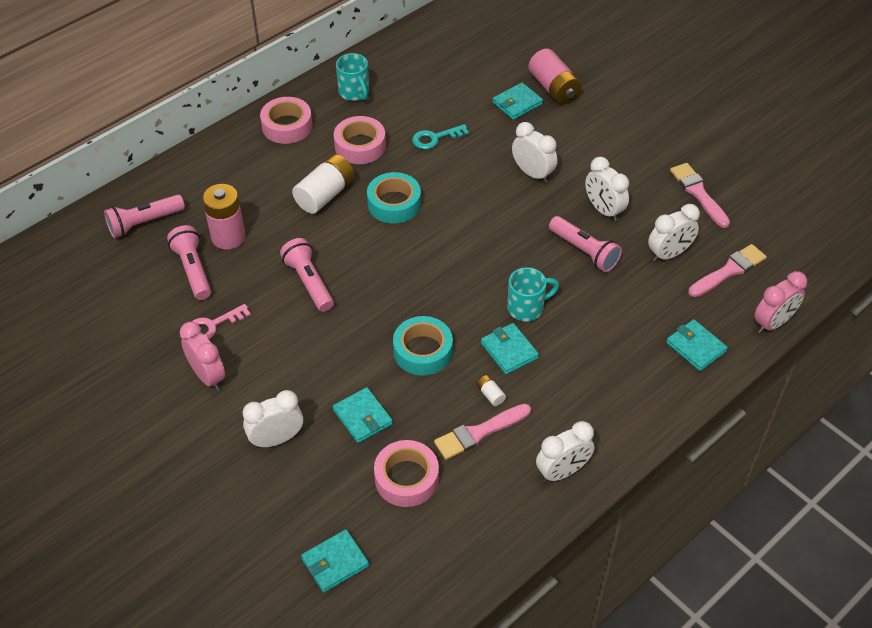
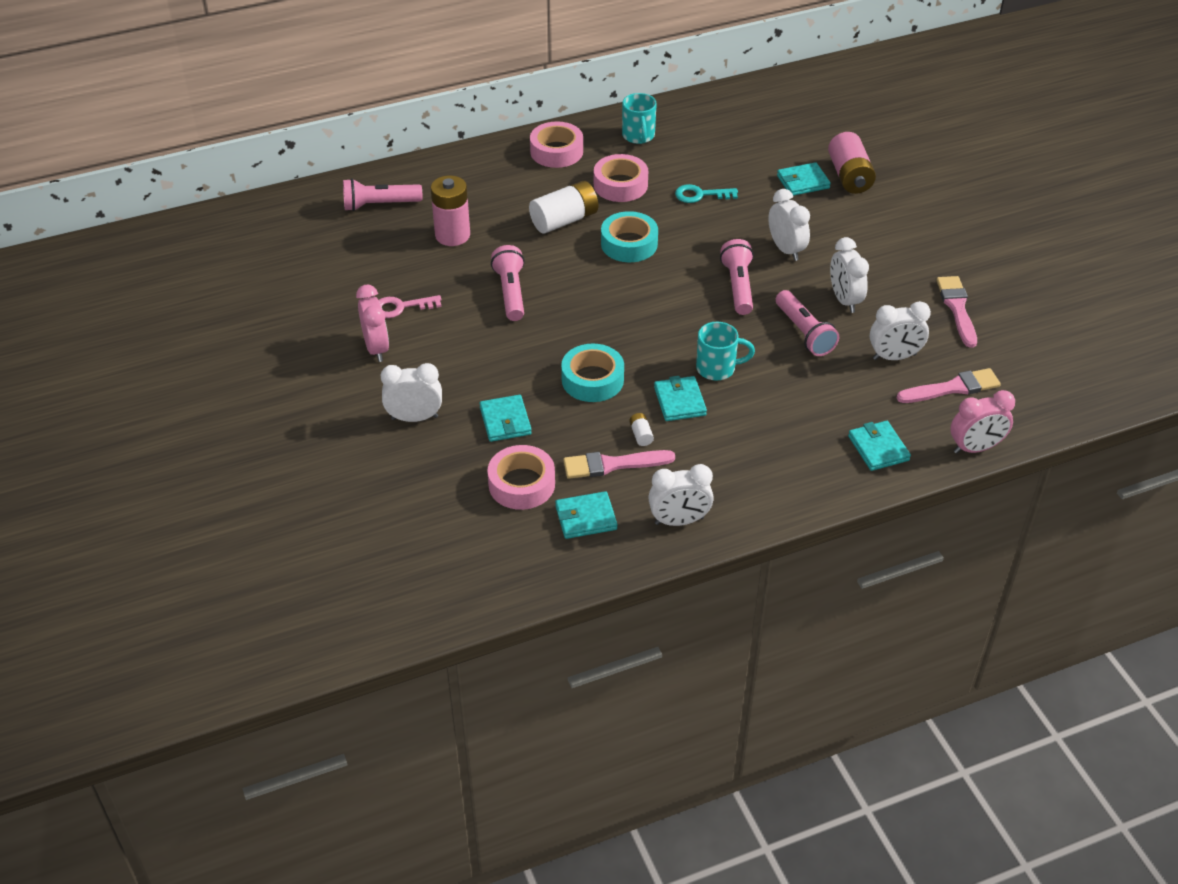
camera: 20 degrees right, 5 degrees down
(193, 270) = (406, 255): pink flashlight -> pink flashlight (738, 286)
(335, 562) = (418, 535): turquoise wallet -> turquoise wallet (586, 518)

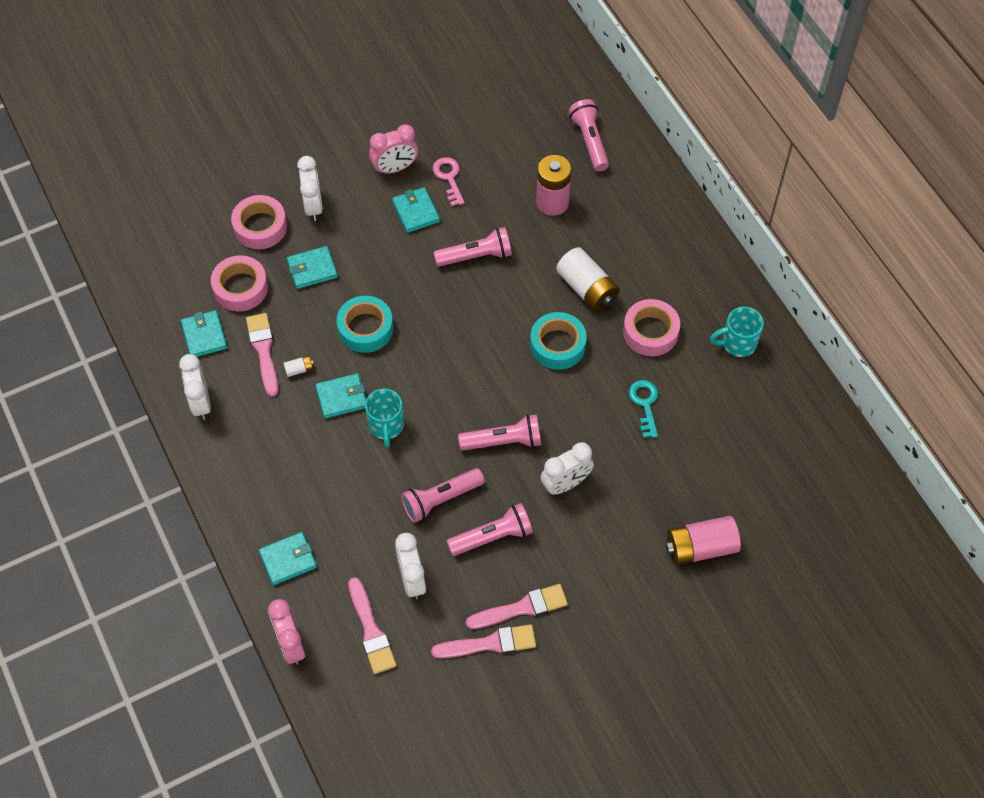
camera: 85 degrees right, 15 degrees up
(556, 151) = (697, 273): pink tape -> pink tape (260, 227)
(803, 182) = (683, 501): turquoise wallet -> turquoise wallet (416, 212)
(844, 300) = (492, 537): white clock -> pink flashlight
(918, 286) = (521, 608): none -> pink brush

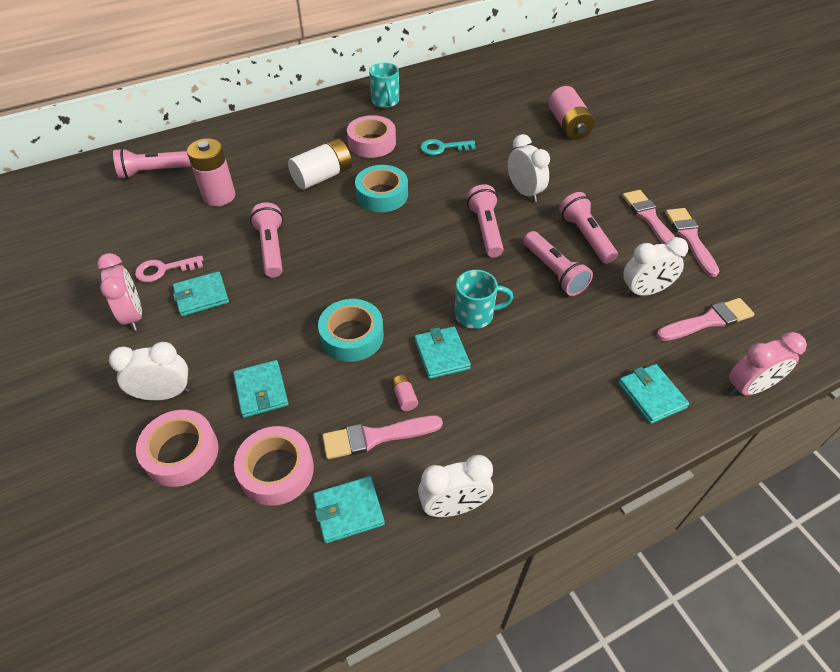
camera: 90 degrees left, 10 degrees down
(299, 369) = (404, 397): white battery -> pink battery

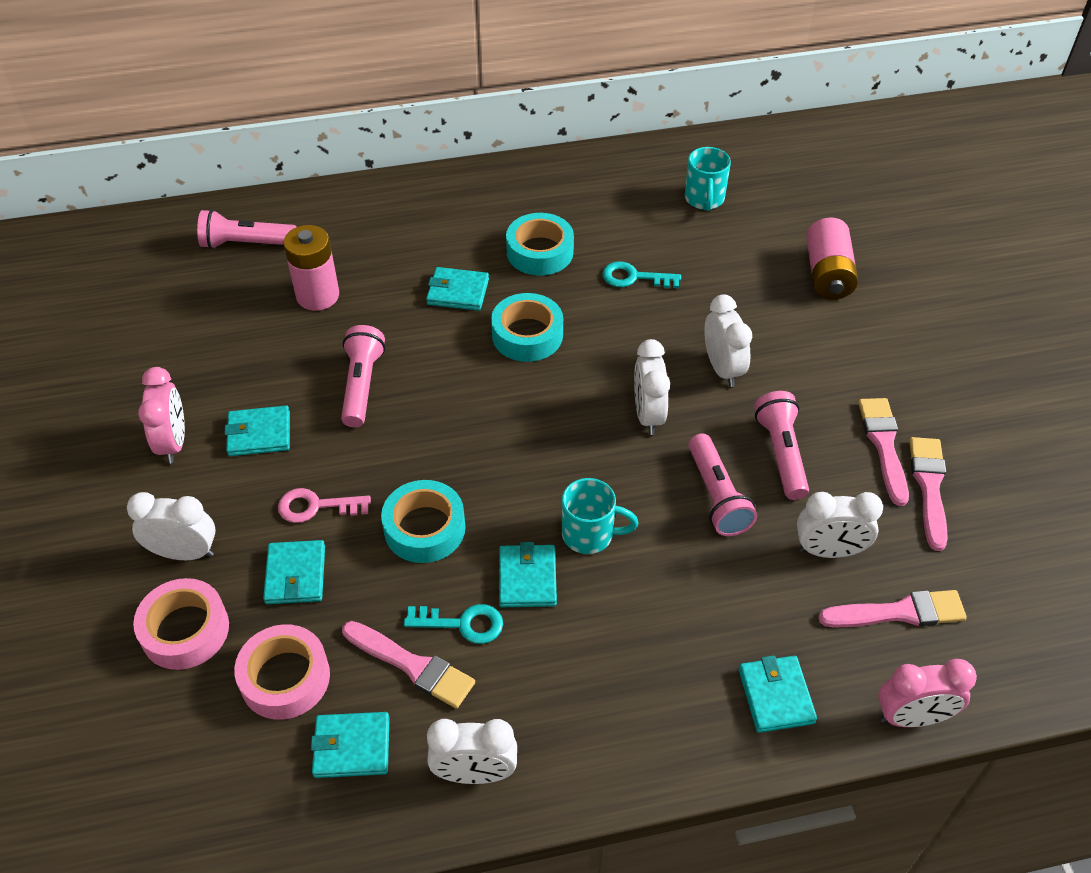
camera: 15 degrees right, 0 degrees up
(164, 270) = (224, 388): pink key -> pink key (316, 506)
(322, 176) = (458, 292): white battery -> turquoise wallet
(372, 143) = (540, 252): pink tape -> turquoise tape
(376, 437) = (412, 666): pink brush -> pink brush turned 150 degrees counterclockwise
(385, 102) = (580, 189): turquoise mug -> turquoise mug (704, 199)
(404, 397) = (462, 624): pink battery -> turquoise key
(486, 229) = (648, 415): pink flashlight -> white clock

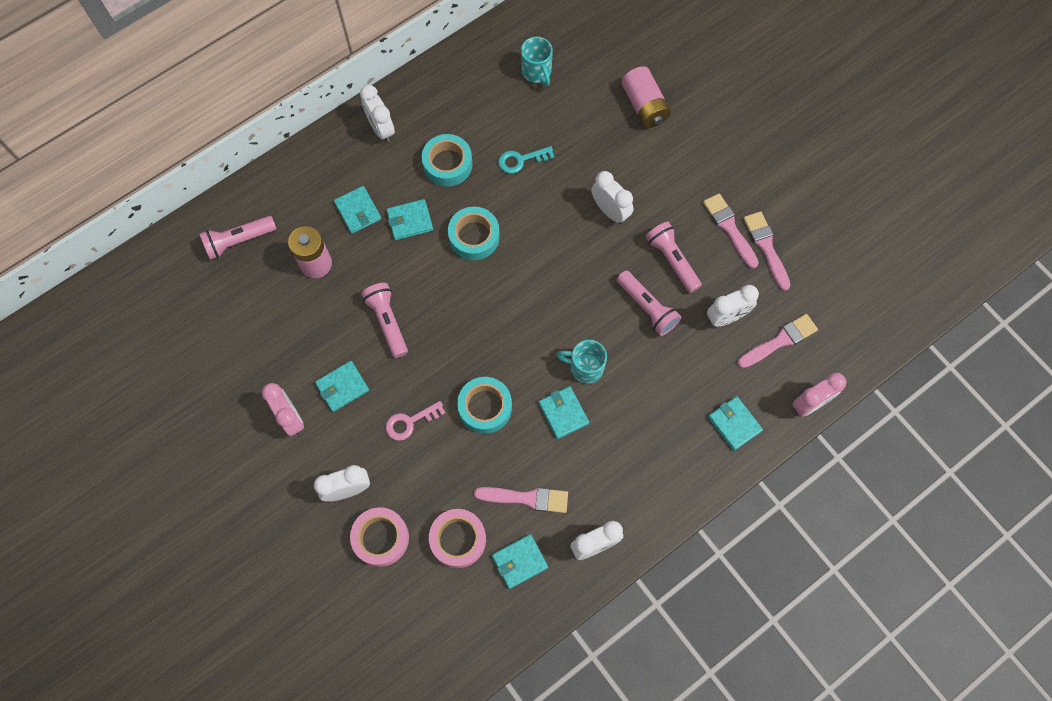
camera: 25 degrees left, 20 degrees up
(295, 575) = (425, 473): turquoise wallet -> turquoise wallet (358, 211)
(462, 624) = (541, 459): turquoise key -> none
(589, 534) = (585, 367): turquoise mug -> turquoise mug turned 150 degrees counterclockwise
(648, 415) = (580, 266): white clock -> white clock (381, 129)

